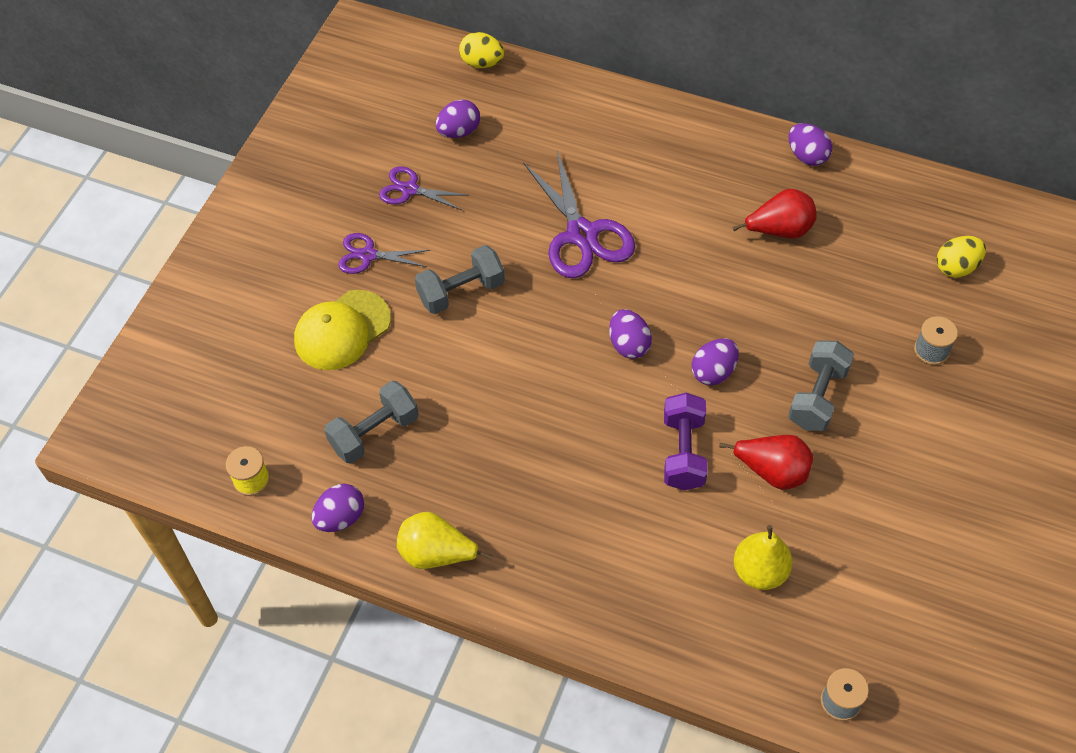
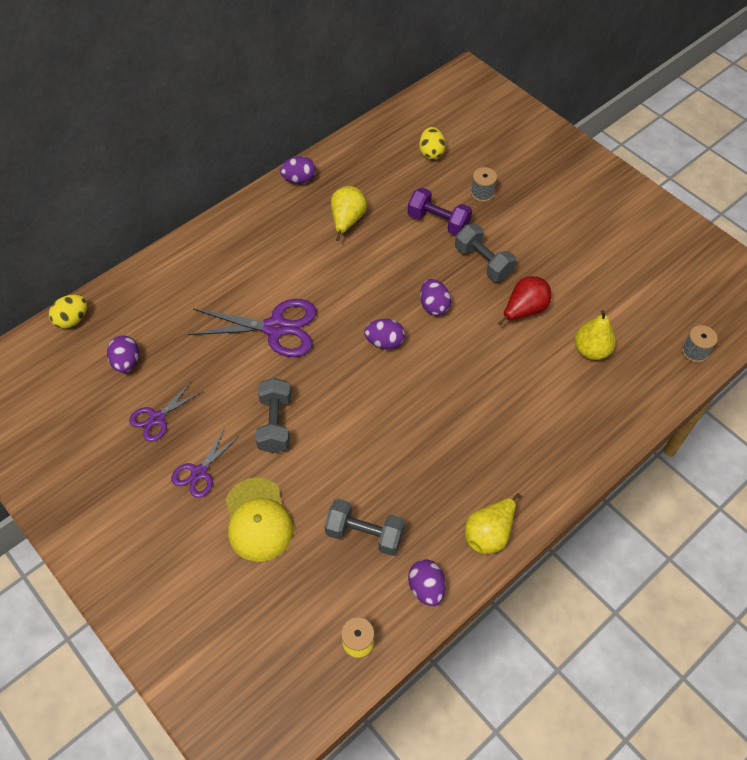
camera: 65 degrees left, 0 degrees up
(374, 433) = (365, 534): grey dumbbell -> grey dumbbell turned 60 degrees counterclockwise
(683, 452) = (485, 350): purple dumbbell -> purple dumbbell (438, 222)
(779, 230) = (347, 221): red pear -> yellow pear

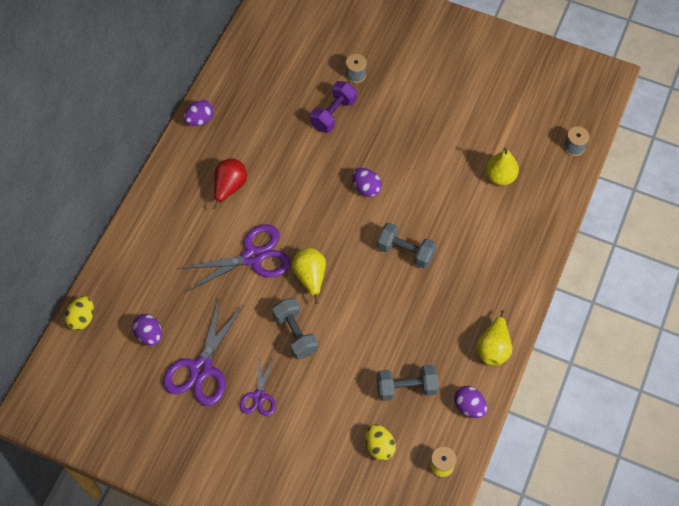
camera: 25 degrees left, 5 degrees up
(157, 418) = (201, 369): purple scissors -> purple scissors, size x1.77
(258, 520) = (323, 412): yellow cap -> none
(347, 221) = (260, 142): yellow pear -> yellow pear (310, 277)
(384, 342) = (344, 234): purple egg -> none
(431, 153) = (296, 53): yellow egg -> yellow egg (379, 446)
(438, 222) = (333, 114): purple dumbbell -> purple dumbbell turned 60 degrees counterclockwise
(483, 262) = (386, 135): grey dumbbell -> grey dumbbell (405, 251)
(524, 310) = (436, 164): red pear -> red pear (229, 187)

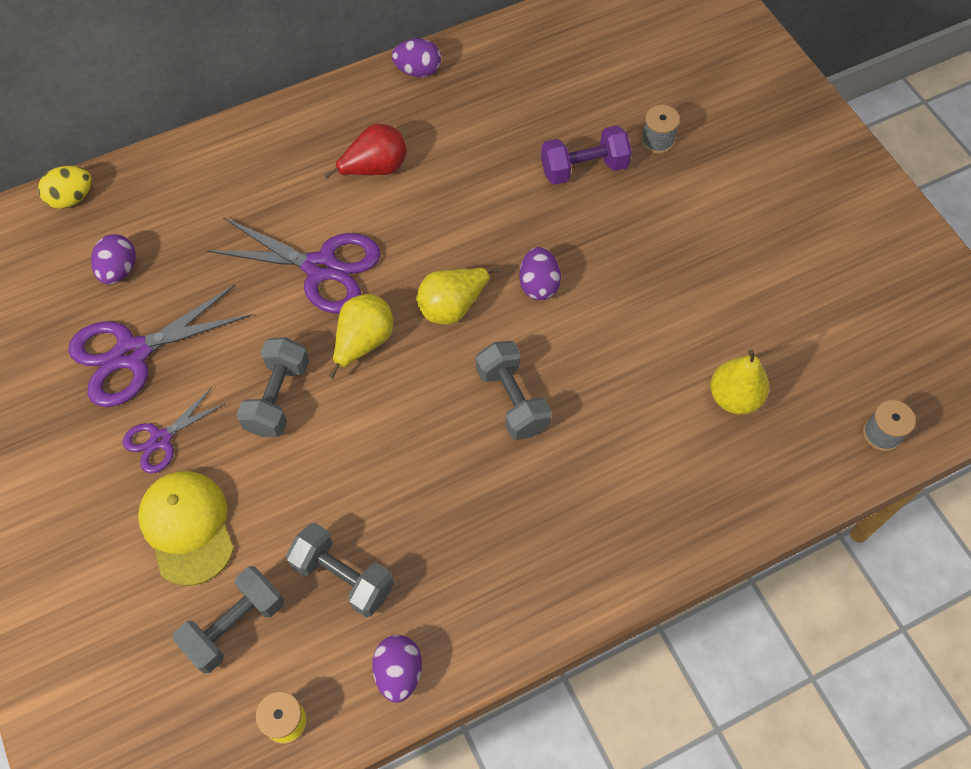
camera: 40 degrees right, 0 degrees up
(314, 424) = (187, 527): none -> yellow cap
(379, 446) = (235, 625): yellow egg -> grey dumbbell
(493, 348) = (507, 620): yellow pear -> yellow pear (452, 306)

